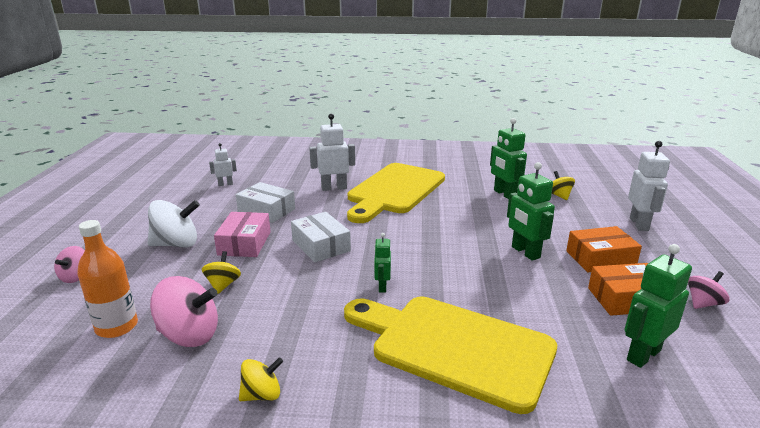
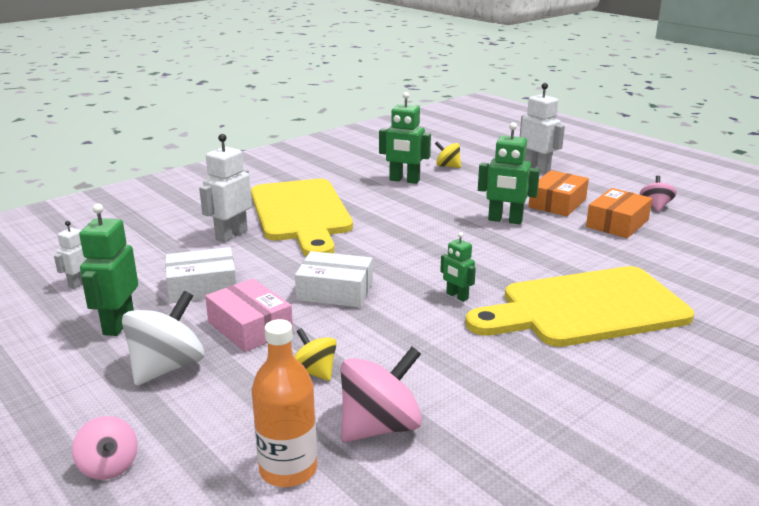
camera: 45 degrees left, 0 degrees up
(262, 395) = (534, 421): yellow spinning top -> none
(643, 355) = (681, 253): green robot -> green robot (118, 324)

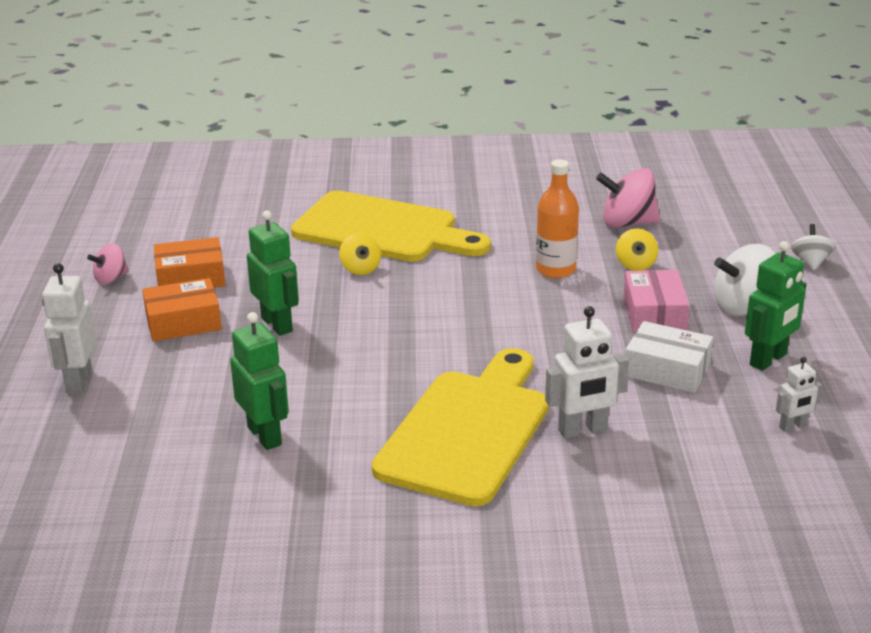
camera: 140 degrees left, 5 degrees up
(109, 466) = (810, 262): pink spinning top -> white spinning top
(288, 469) = (702, 225): orange bottle -> orange bottle (555, 269)
(335, 291) = (550, 317): white box -> none
(447, 166) = (165, 438): yellow spinning top -> yellow spinning top (360, 269)
(457, 296) = (457, 273): green robot -> none

